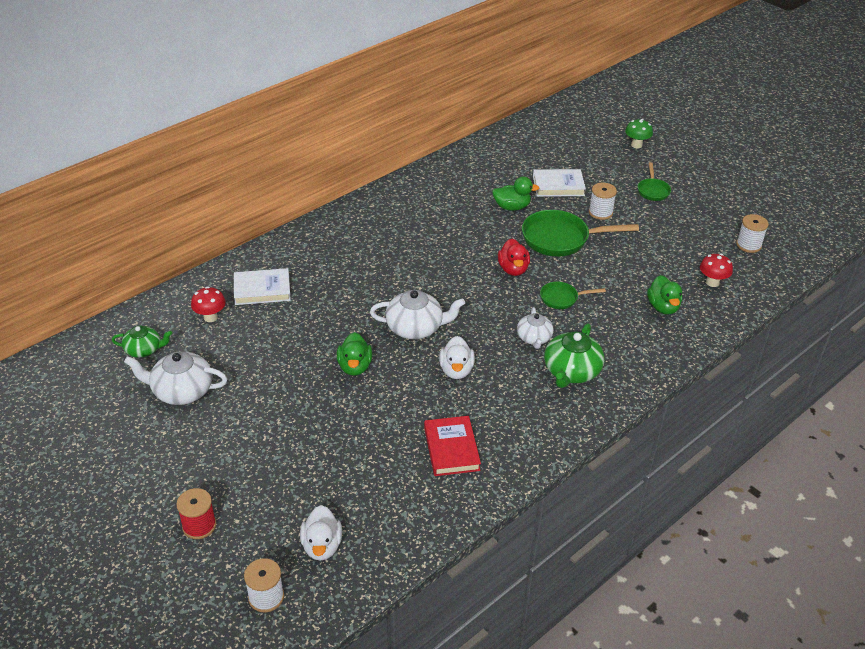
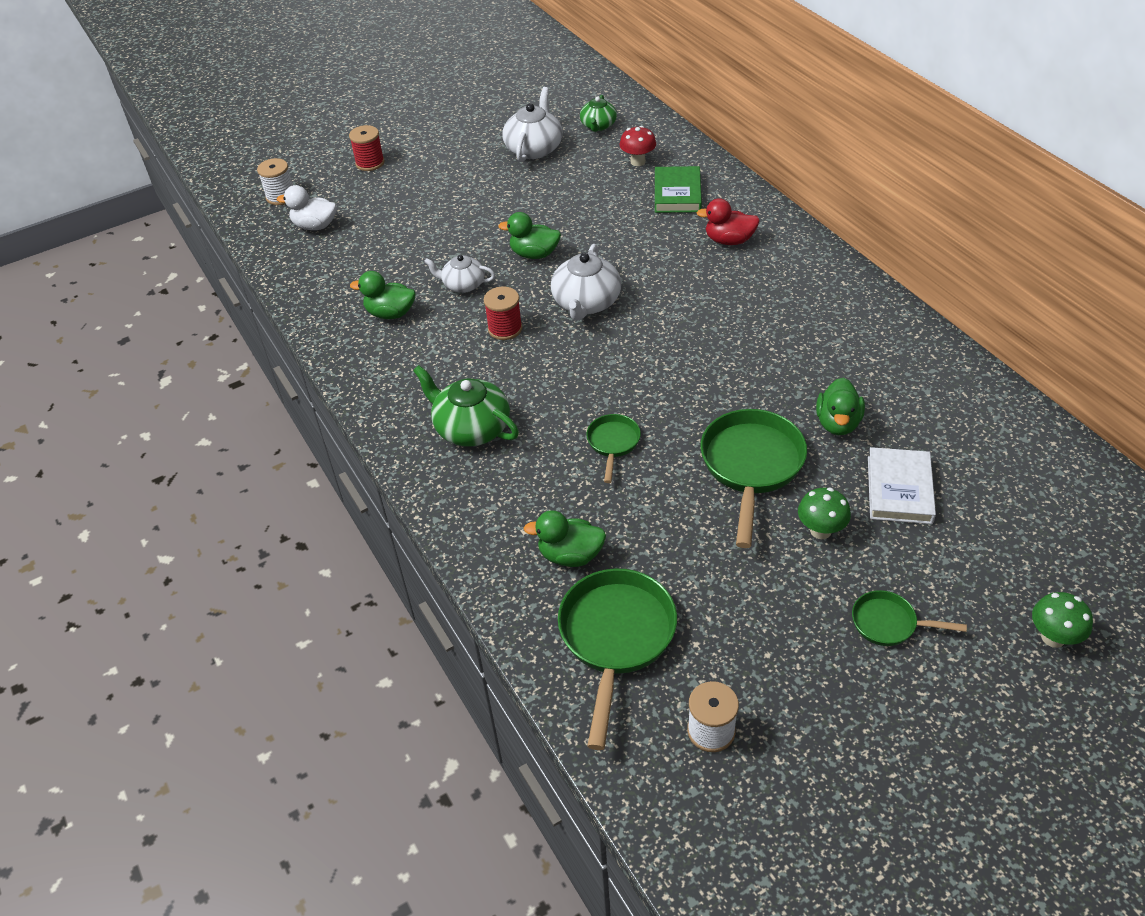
camera: 105 degrees right, 5 degrees up
(262, 290) = (677, 194): white book -> green book
(451, 449) = (390, 313): red book -> green duck
(456, 370) = (505, 329): white duck -> red spool
(513, 269) = (685, 403): red duck -> red duck (729, 240)
(534, 338) = (541, 403): white teapot -> white teapot (463, 285)
(600, 212) = (820, 531): white spool -> green mushroom
(712, 282) = (615, 638): red mushroom -> green pan

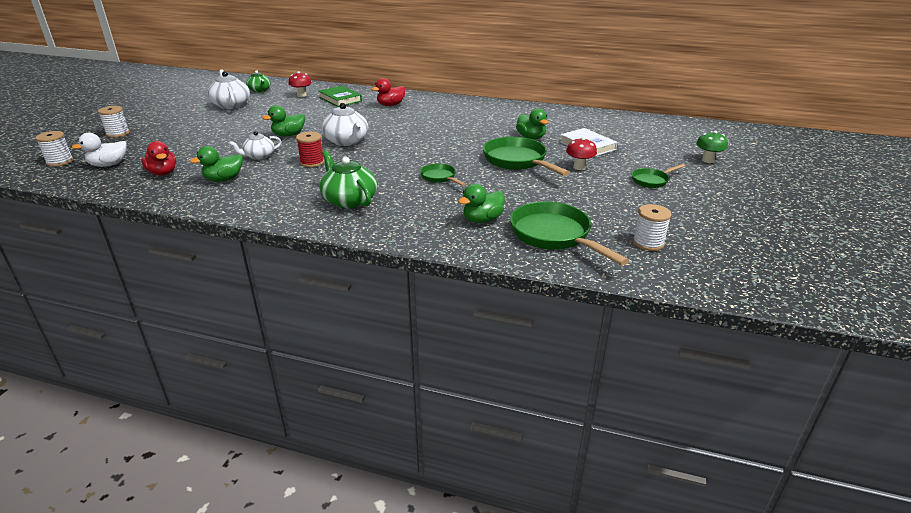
camera: 45 degrees left, 15 degrees down
(348, 269) = (163, 173): none -> red duck
(370, 163) = (118, 133): red spool -> white spool
(471, 428) = (349, 200): green teapot -> green teapot turned 60 degrees clockwise
(820, 531) = (579, 167): green mushroom -> red mushroom

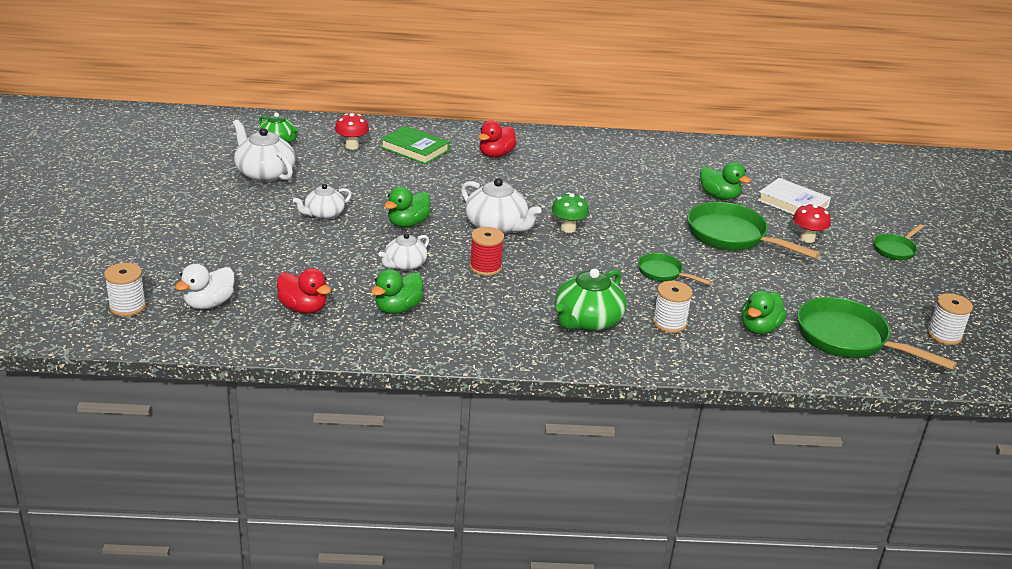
camera: 20 degrees left, 0 degrees up
(118, 133) = (153, 246): white spool -> white spool (669, 323)
(241, 126) = (324, 214): none -> white teapot
(349, 200) = (587, 321): green teapot -> green teapot turned 90 degrees counterclockwise
(708, 160) = (934, 212): green mushroom -> green mushroom (568, 228)

